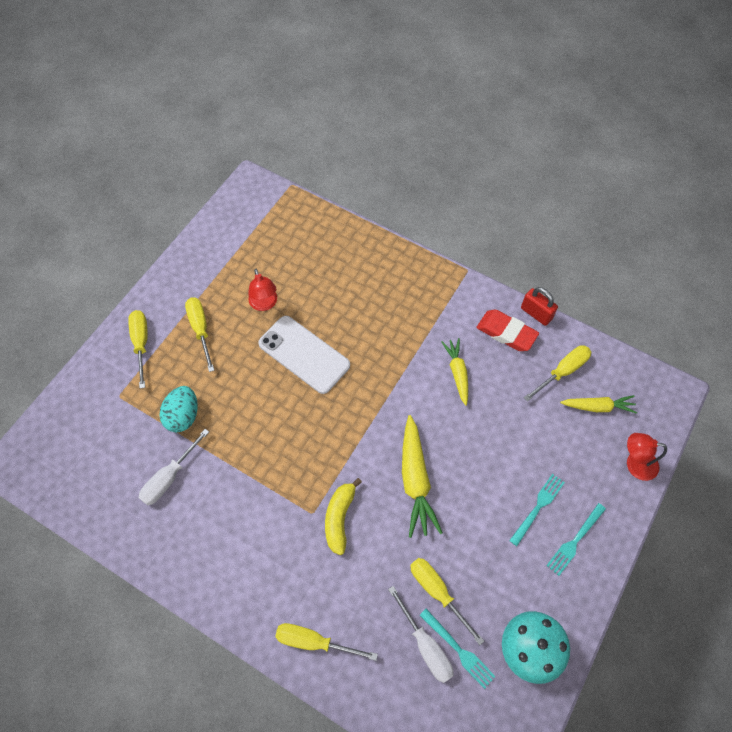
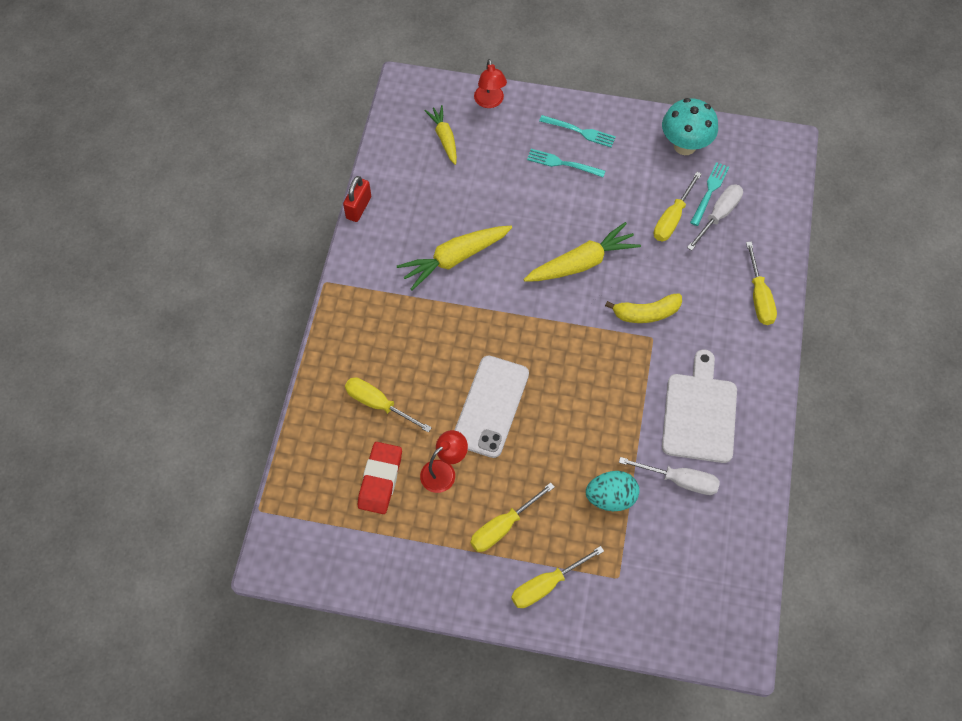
camera: 110 degrees left, 0 degrees up
(220, 523) = (699, 413): none -> white cutting board
(457, 373) = (455, 259): yellow carrot -> yellow carrot, size x1.59
(506, 333) = (391, 228): red eraser -> red eraser (380, 480)
(562, 371) = (417, 172): yellow screwdriver -> yellow screwdriver (378, 404)

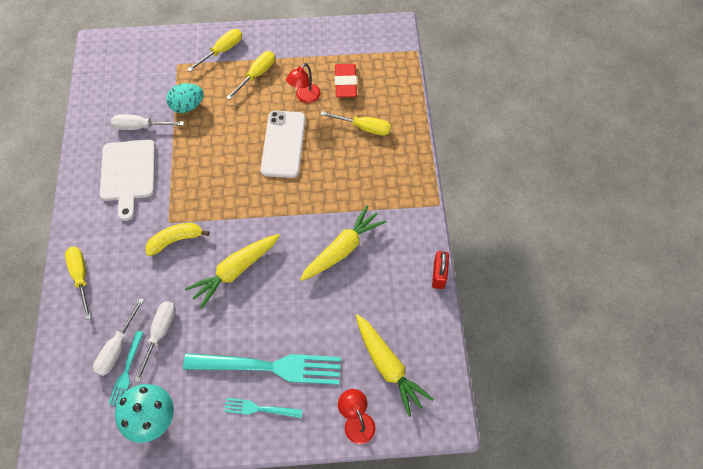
camera: 165 degrees right, 0 degrees up
(444, 138) = (388, 366): yellow carrot -> yellow carrot, size x1.59
(562, 163) = (270, 366): turquoise fork -> turquoise fork, size x2.05
(672, 218) = (160, 333): yellow screwdriver -> white screwdriver

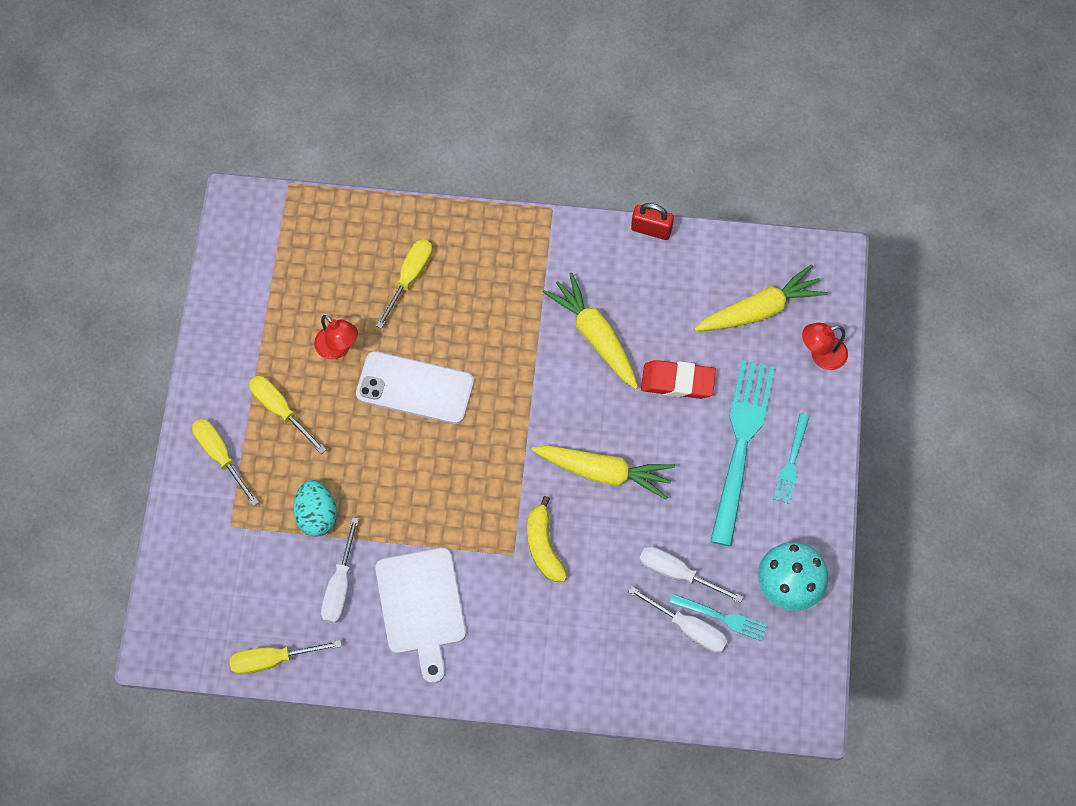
camera: 80 degrees left, 5 degrees up
(81, 277) = (578, 675): yellow screwdriver -> yellow screwdriver (273, 659)
(128, 174) = (421, 606): white cutting board -> white cutting board turned 75 degrees clockwise
(235, 271) = (604, 472): yellow carrot -> yellow carrot turned 45 degrees counterclockwise
(345, 83) = (326, 289): red eraser -> red eraser (677, 382)

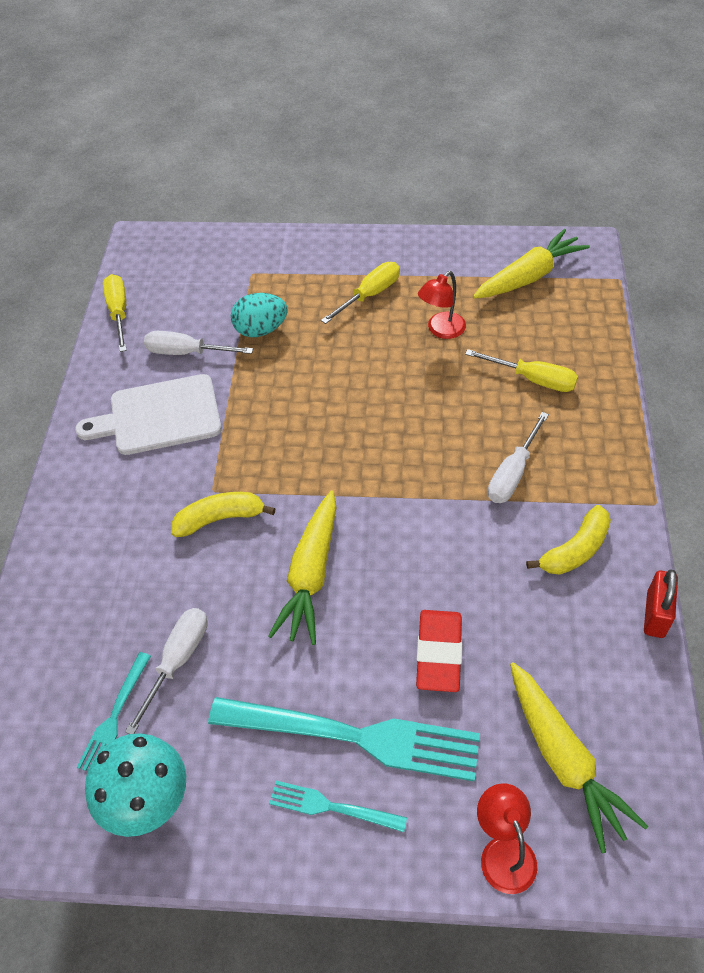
camera: 90 degrees right, 15 degrees down
(220, 456) = (320, 260): yellow screwdriver -> none
(415, 388) = (403, 393): white phone -> none
(592, 274) = (575, 550): none -> yellow banana
(595, 336) = (490, 557): yellow carrot -> yellow carrot (528, 276)
(688, 628) = (105, 676): white screwdriver -> white screwdriver (512, 473)

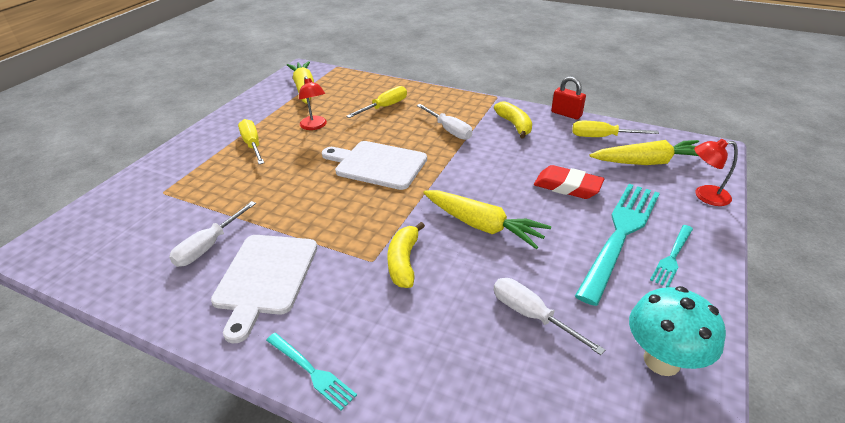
camera: 70 degrees left, 15 degrees down
(114, 717) = (575, 370): turquoise fork -> turquoise fork (312, 371)
(119, 312) = (107, 282): yellow screwdriver -> yellow screwdriver (602, 137)
(260, 330) = (229, 200): turquoise egg -> none
(387, 427) = (377, 164): none -> white cutting board

